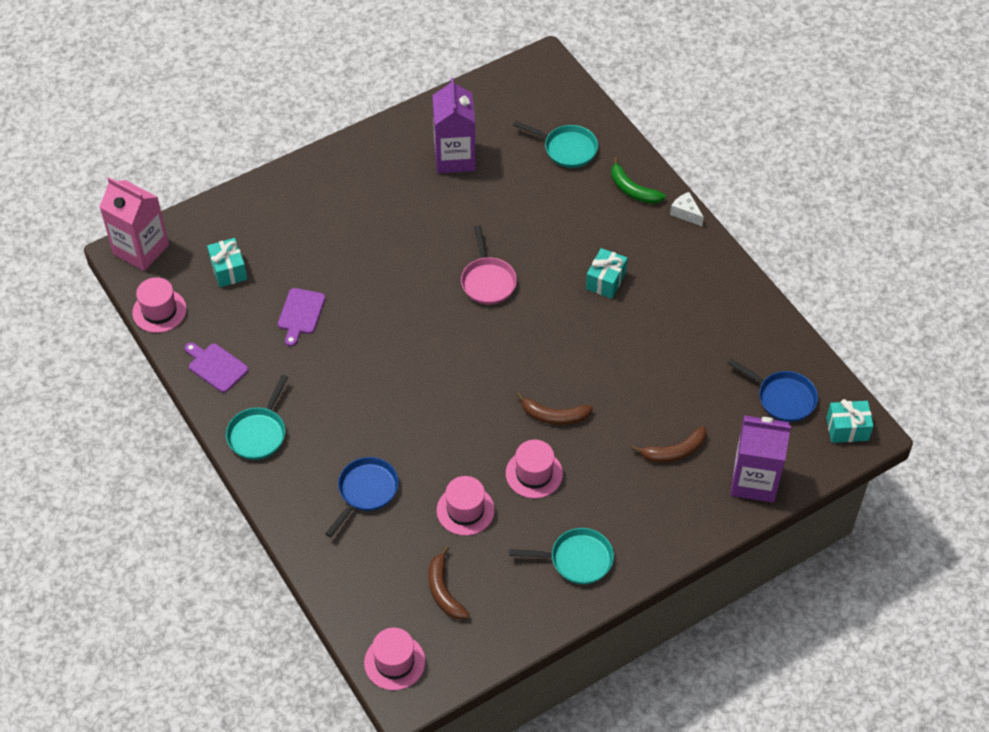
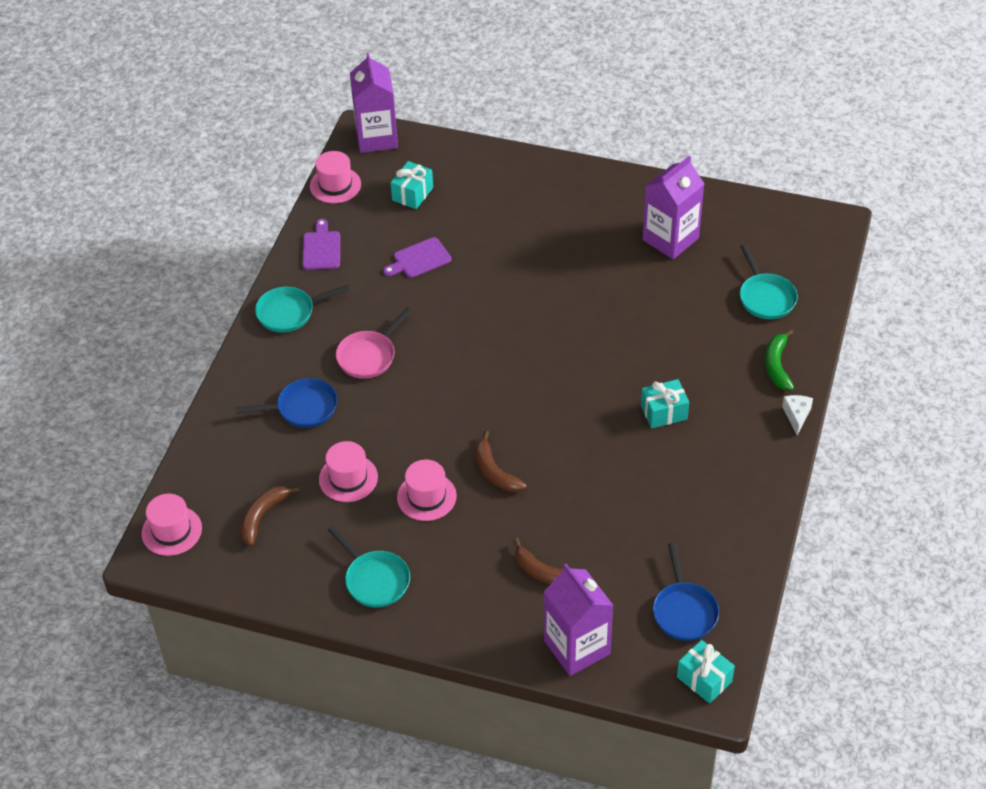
camera: 50 degrees right, 5 degrees down
(141, 249) = (376, 138): pink carton -> purple carton
(488, 281) = (576, 341): pink pan -> pink pan (369, 356)

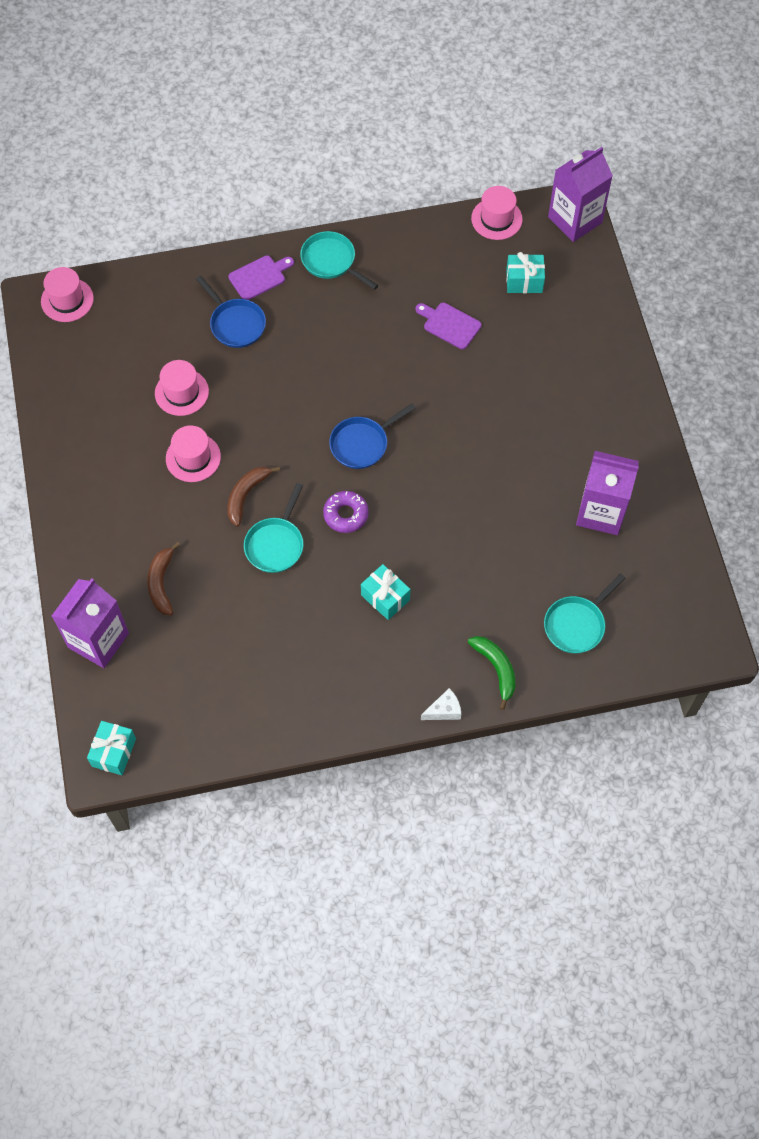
camera: 60 degrees right, 15 degrees up
(262, 516) = (112, 353): brown banana -> none
(321, 248) = (416, 247): purple cutting board -> purple cutting board (259, 277)
(369, 356) = (318, 342): pink pan -> none
(375, 580) = (91, 462): turquoise pan -> turquoise pan (276, 544)
(563, 407) = (346, 514): none -> purple donut
(684, 611) = (176, 707): blue pan -> blue pan (362, 444)
(777, 365) = (496, 669): green banana -> green banana turned 90 degrees clockwise

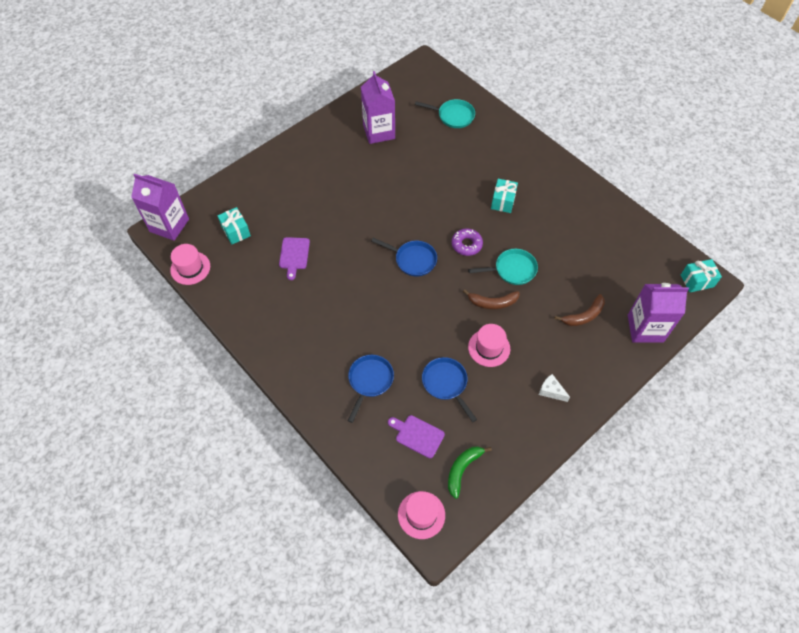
camera: 120 degrees left, 5 degrees down
(181, 392) = (446, 384): pink hat -> blue pan
(259, 277) = (320, 388): purple cutting board -> purple cutting board (417, 435)
(331, 261) = (280, 349): turquoise pan -> none
(444, 710) = (544, 148): white cheese -> white cheese (551, 391)
(496, 669) = (504, 137): green banana -> green banana (462, 469)

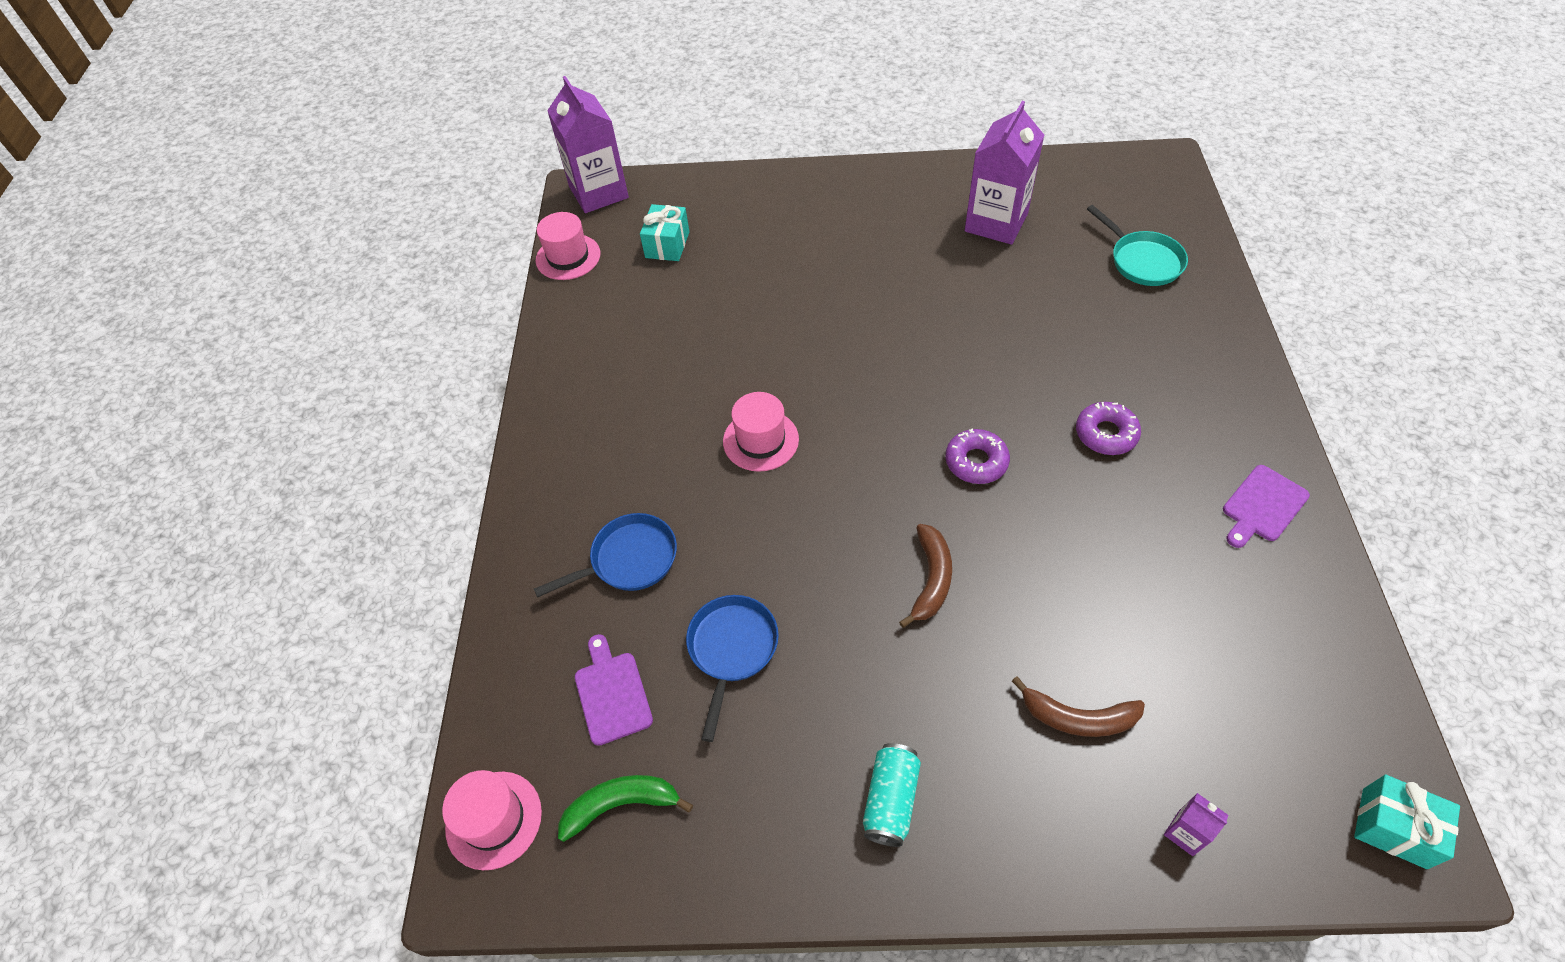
camera: 45 degrees right, 5 degrees down
(294, 255) = (707, 319): purple cutting board -> purple cutting board (1262, 506)
(413, 260) = (867, 430): blue pan -> none
(489, 348) = (854, 646): pink hat -> pink hat (760, 440)
(492, 303) = (931, 579): brown banana -> brown banana turned 120 degrees counterclockwise
(503, 201) = (1106, 434): turquoise gift -> purple donut
(512, 270) = (1017, 551): turquoise pan -> none
(551, 391) = (890, 800): white cheese -> turquoise can
(645, 328) = (1185, 833): purple carton -> purple carton, size x0.42

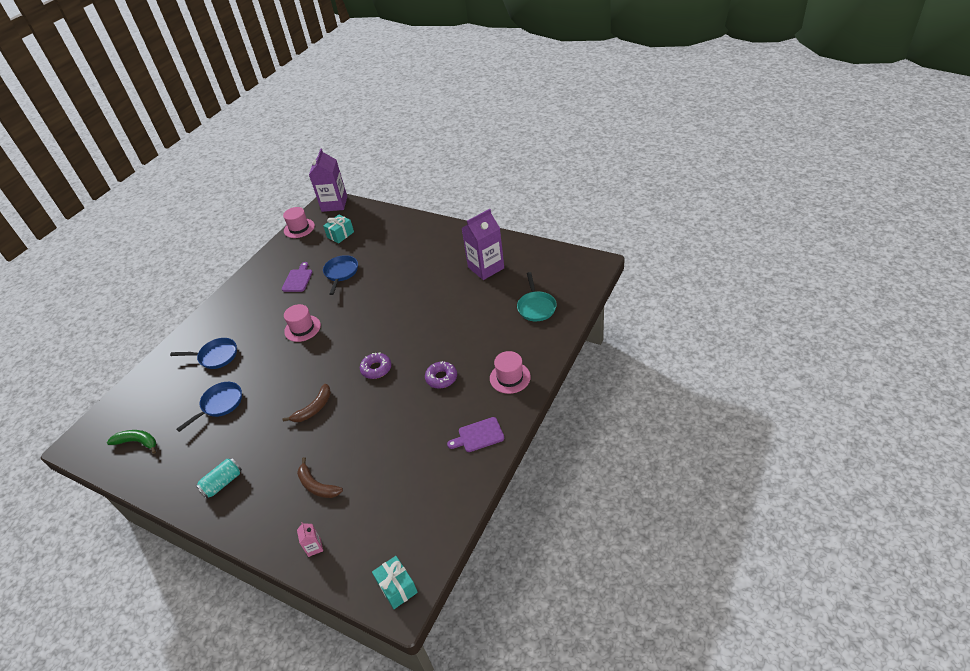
camera: 30 degrees right, 10 degrees down
(494, 820) = (97, 428): pink hat -> pink hat (510, 377)
(612, 693) = (168, 402): purple cutting board -> purple cutting board (298, 279)
(737, 313) = (341, 273): none -> blue pan
(1185, 833) = (314, 547): purple carton -> pink carton

